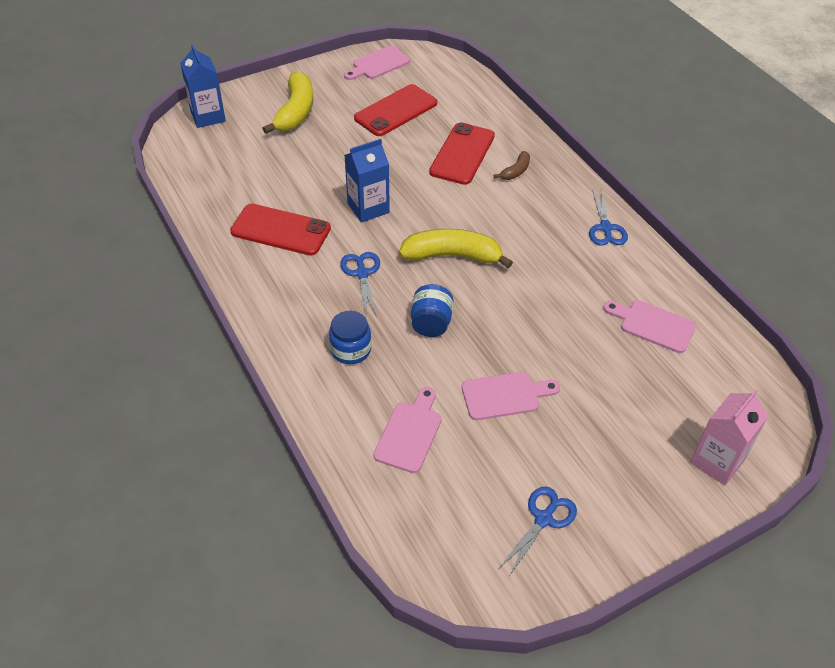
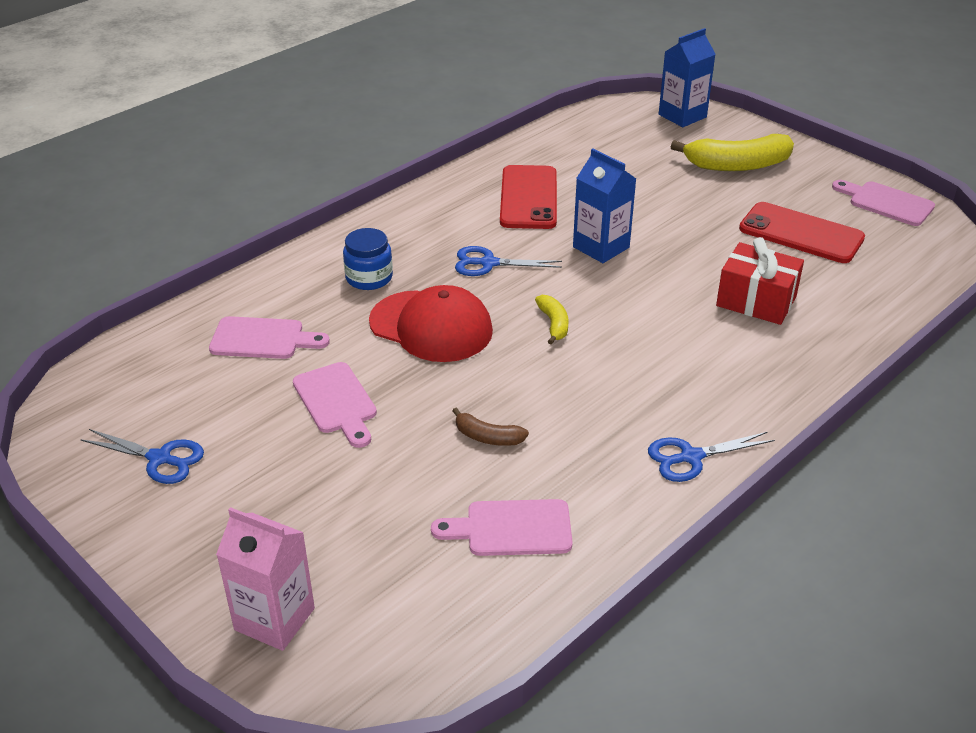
camera: 75 degrees right, 10 degrees down
(362, 273) = (488, 263): blue scissors -> blue scissors turned 150 degrees counterclockwise
(431, 323) = (431, 326): blue jar -> red cap
(452, 256) = (553, 324): yellow banana -> yellow banana, size x0.50
(462, 154) = (756, 301): red phone -> red gift
(515, 171) = (755, 353): brown banana -> brown banana (488, 437)
(653, 325) = (511, 528): pink cutting board -> pink cutting board turned 105 degrees counterclockwise

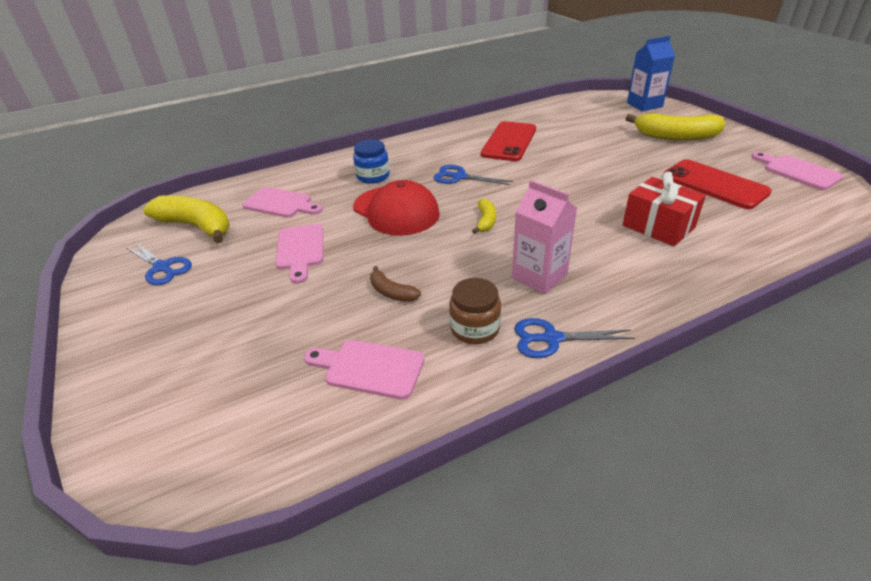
camera: 20 degrees right, 0 degrees up
(162, 392) = (196, 226): none -> yellow banana
(274, 619) = (146, 401): pink carton -> pink carton (539, 276)
(601, 247) = (547, 176): blue carton -> none
(605, 462) = (475, 328): none -> brown jar

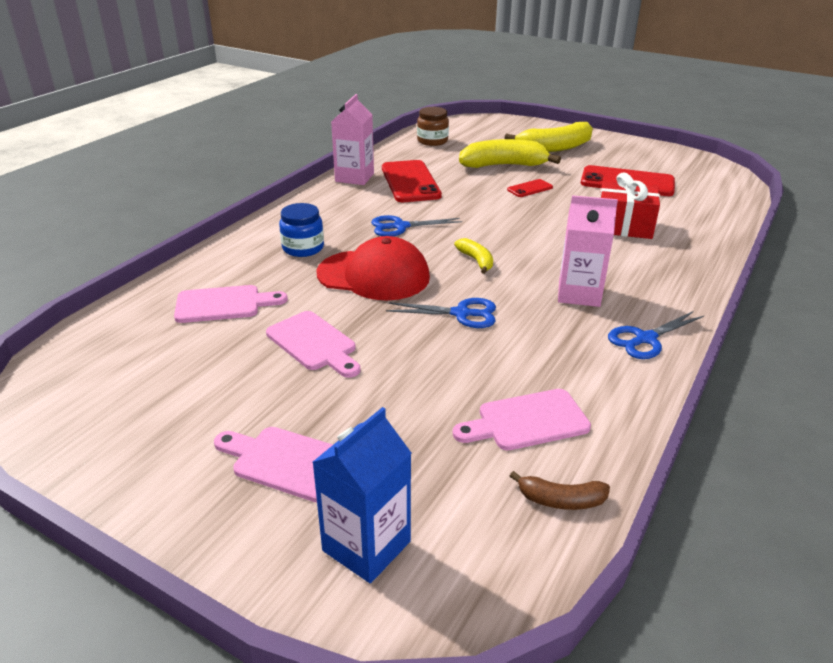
camera: 35 degrees left, 5 degrees down
(162, 267) = (153, 418): blue scissors -> blue scissors (461, 314)
(196, 226) = (138, 360): yellow banana -> yellow banana (503, 165)
(392, 292) = (466, 350): brown banana -> brown banana (561, 500)
(470, 129) = (354, 177): none -> pink carton
(475, 328) = (577, 354): brown jar -> brown jar (432, 141)
(606, 169) = (530, 188): none -> red phone
(644, 105) = (497, 124): blue carton -> blue carton (366, 546)
(797, 171) = (673, 159): pink cutting board -> pink cutting board (287, 462)

